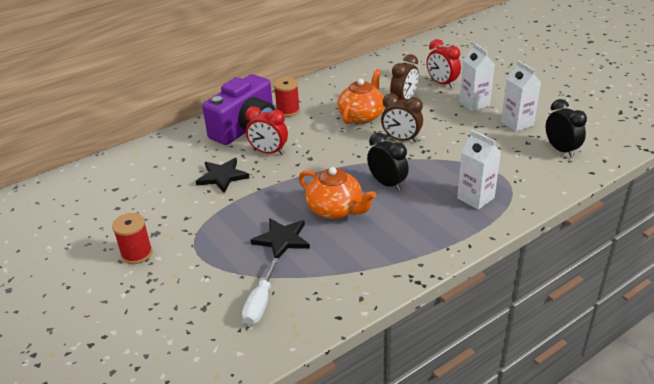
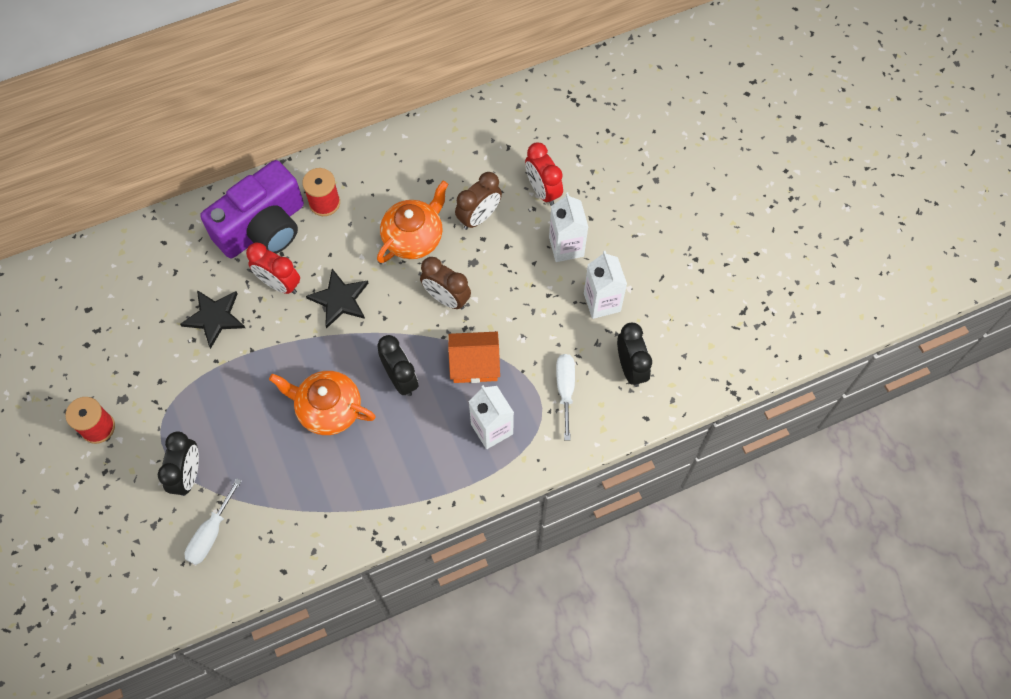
camera: 10 degrees right, 30 degrees up
(227, 269) = (188, 475): none -> black clock
(282, 240) = (256, 444): black star -> black star (340, 299)
(335, 210) = (328, 409): orange teapot -> orange teapot turned 150 degrees clockwise
(441, 167) = (474, 364): none -> orange house
(519, 168) = (565, 389): none -> white screwdriver

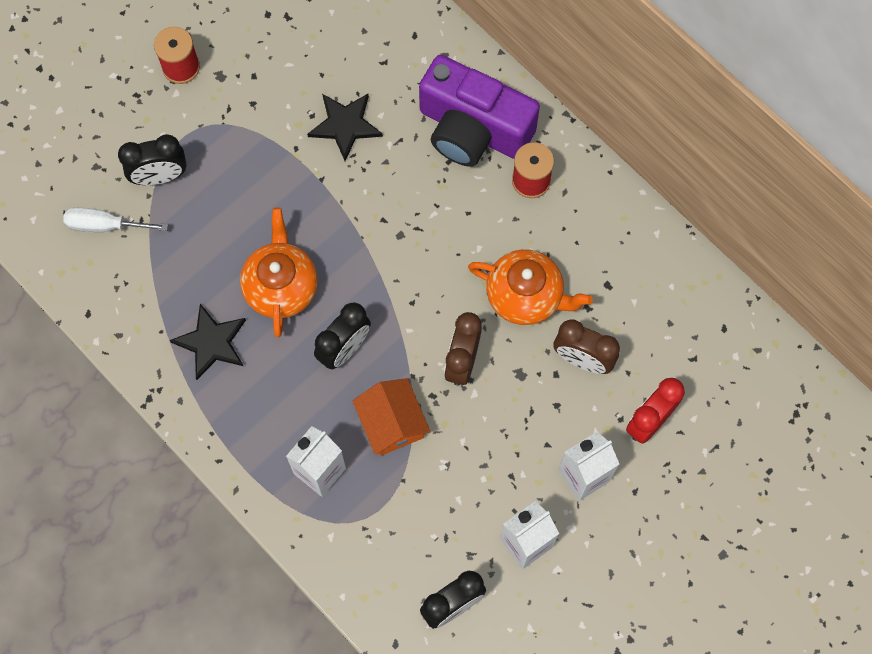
camera: 70 degrees right, 5 degrees up
(279, 284) = (410, 174): red clock -> none
(340, 299) = (416, 246): black star -> black star (211, 343)
(565, 389) = (397, 537): white screwdriver -> none

